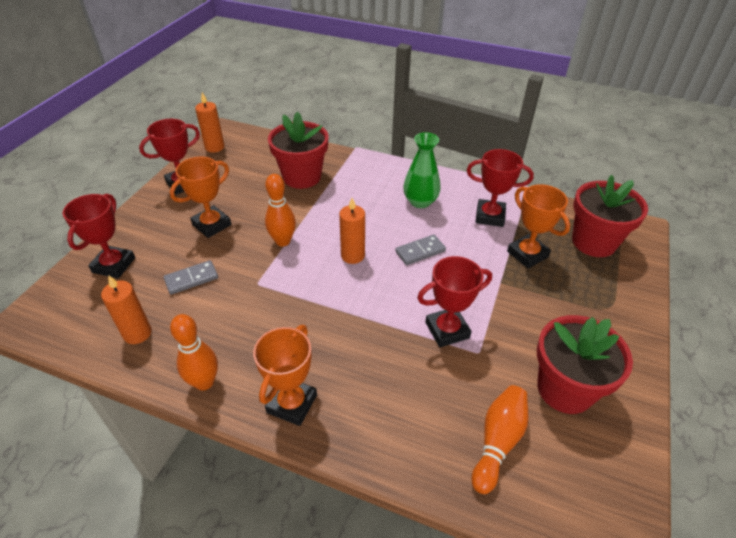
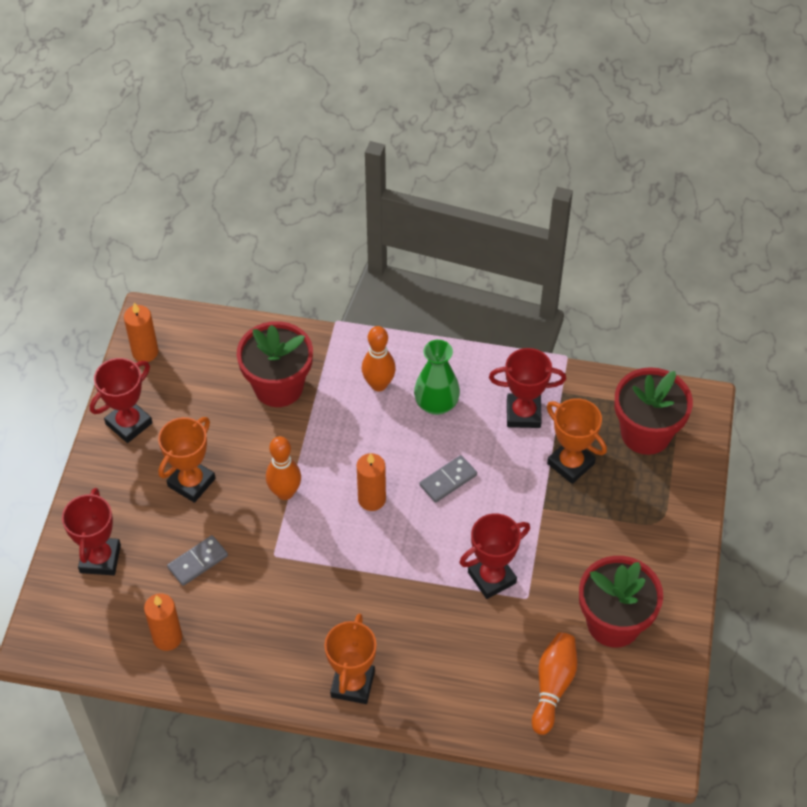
camera: 10 degrees left, 10 degrees up
(204, 382) = (259, 678): orange bowling pin -> orange bowling pin (378, 384)

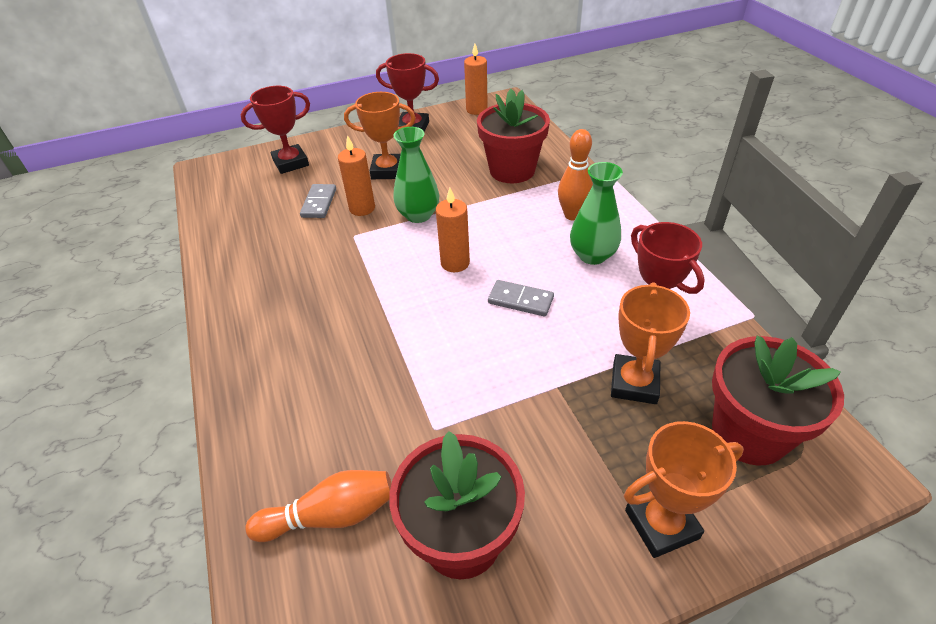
camera: 60 degrees right, 10 degrees down
(167, 638) = (239, 218): orange candle -> orange candle (362, 208)
(198, 562) = (319, 203): grey domino -> grey domino turned 75 degrees clockwise
(285, 492) = (418, 215): orange bowling pin -> green vase
(352, 684) = (247, 341): orange trophy -> orange trophy (661, 524)
(492, 578) = (437, 386): red trophy -> none

